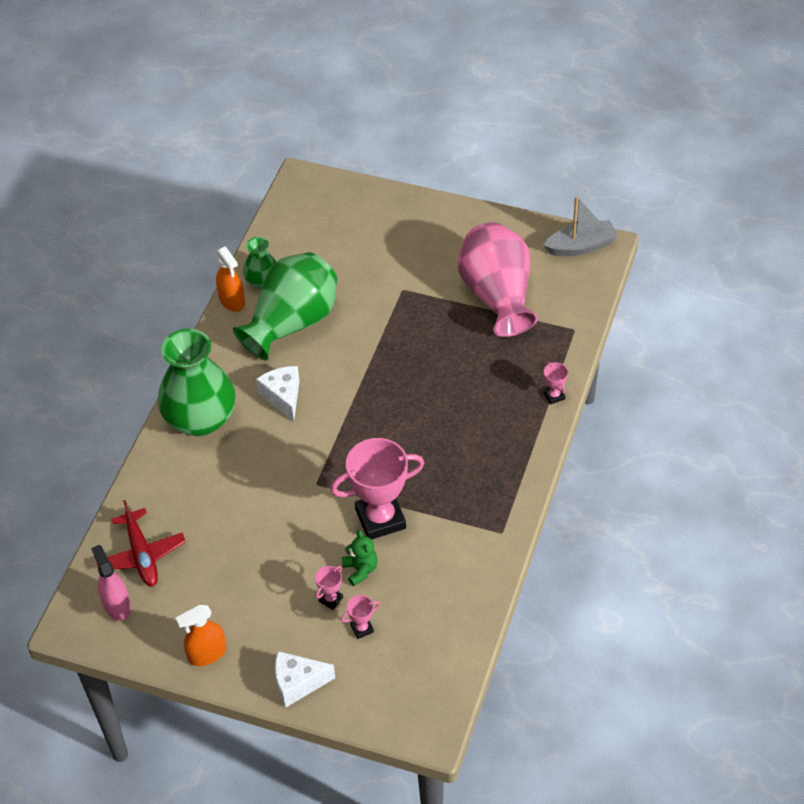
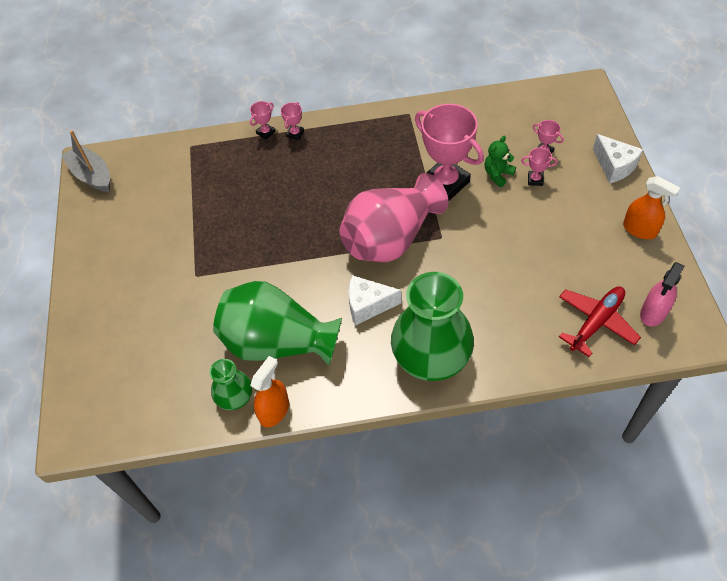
camera: 115 degrees left, 5 degrees up
(283, 397) = (368, 305): white cheese -> white cheese turned 45 degrees clockwise
(497, 296) = (174, 206): pink vase -> pink vase (391, 238)
(536, 420) = (295, 134): none -> pink trophy

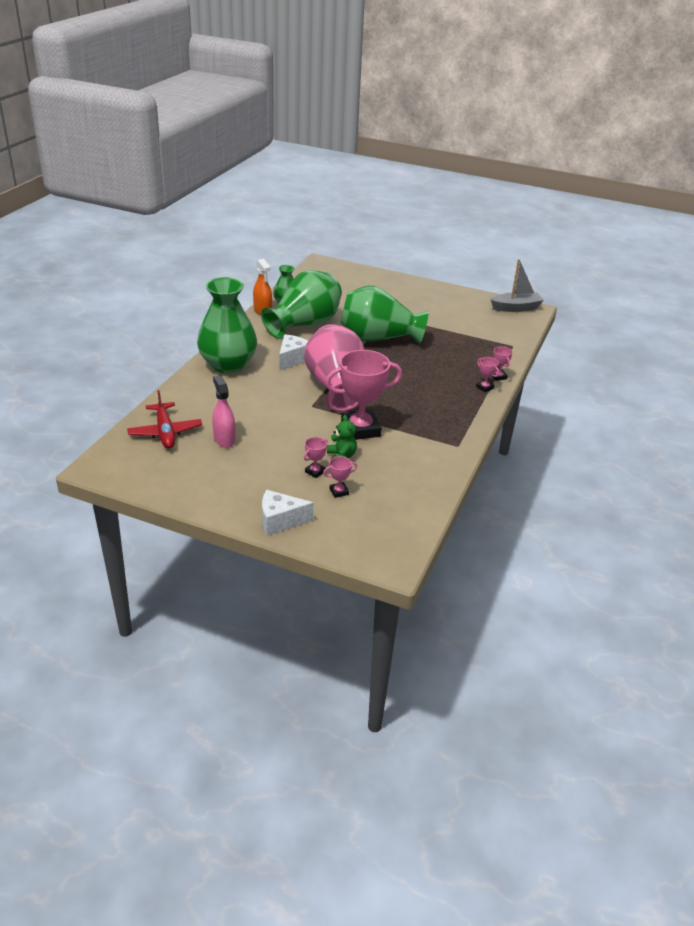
camera: 115 degrees right, 20 degrees down
(259, 256) = (378, 338): none -> green vase
(639, 229) = (205, 495): orange spray bottle -> none
(653, 313) = (137, 459): pink spray bottle -> pink spray bottle (224, 439)

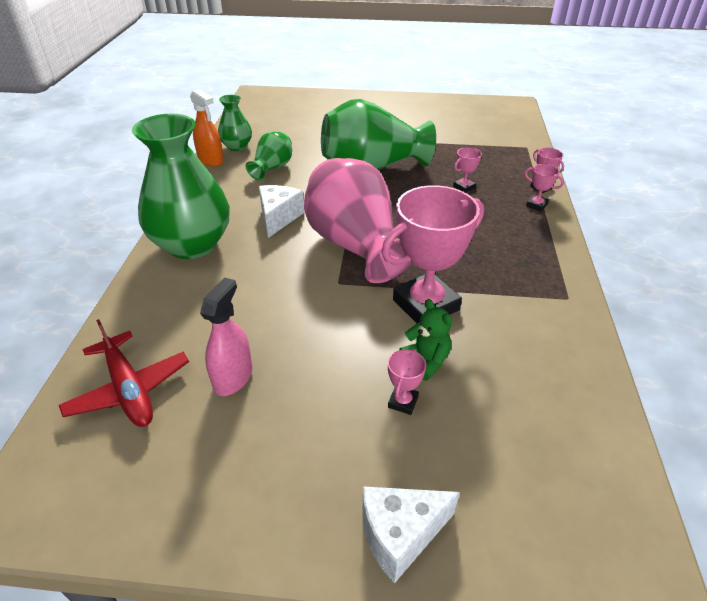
camera: 15 degrees left, 5 degrees up
(224, 439) = (233, 377): pink spray bottle -> pink spray bottle turned 60 degrees clockwise
(304, 324) = (272, 168): green vase -> green vase, size x0.50
(339, 491) = (461, 432): pink trophy -> pink trophy (464, 187)
(516, 308) = (497, 105): grey boat -> none

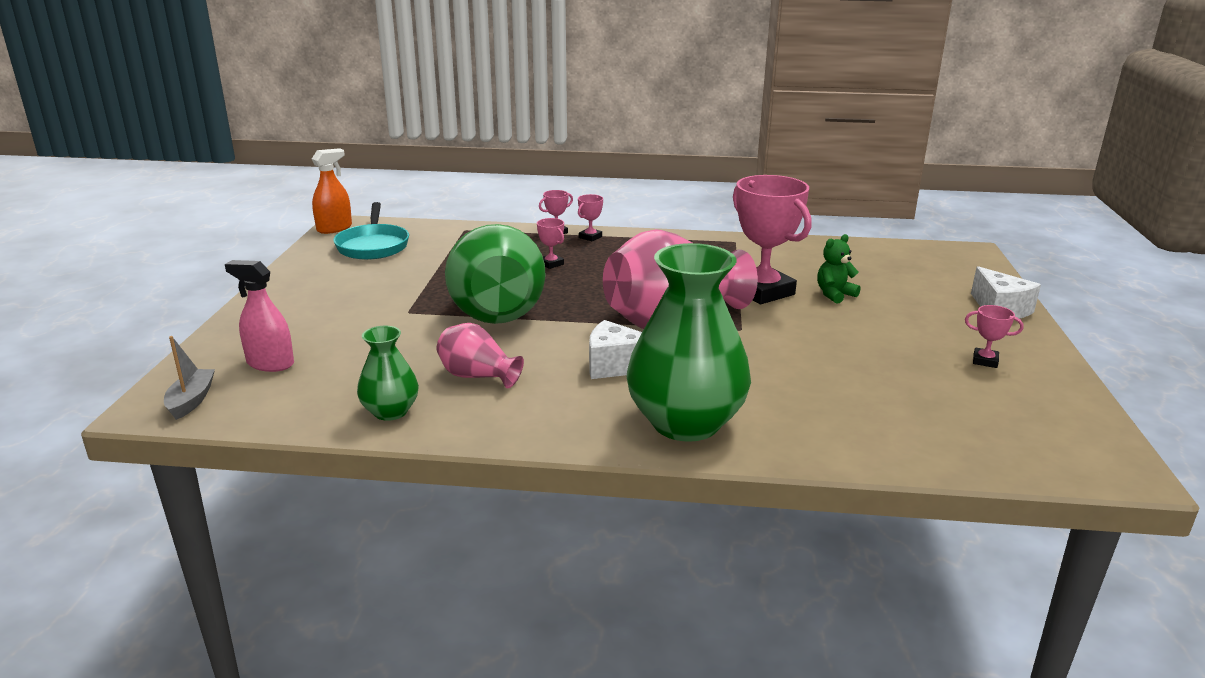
camera: 90 degrees left, 15 degrees down
(129, 389) = (950, 431): red plane -> none
(211, 160) = (436, 432): orange spray bottle -> orange spray bottle (334, 228)
(233, 377) = (901, 376): pink spray bottle -> pink spray bottle (270, 363)
(261, 99) = (191, 401): none -> grey boat
(272, 168) = (477, 376): green vase -> pink vase
(403, 402) = (885, 305): pink trophy -> pink trophy (985, 361)
(476, 117) = (373, 246): none -> turquoise pan

